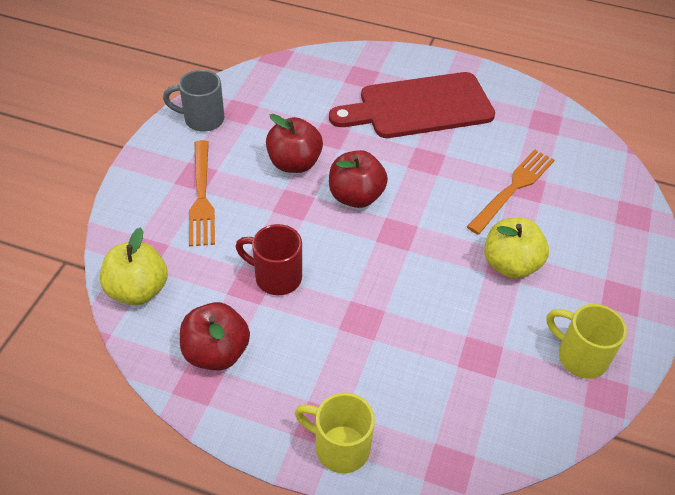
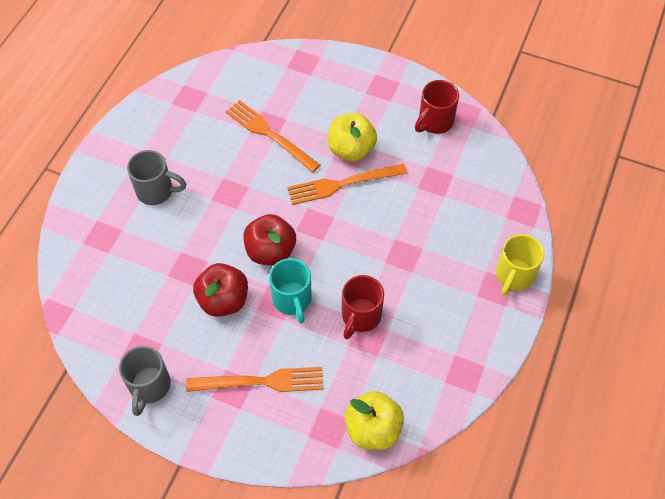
camera: 85 degrees left, 10 degrees up
(216, 352) = (437, 361): red apple -> none
(296, 217) = (292, 300): none -> turquoise mug
(419, 107) = (156, 191): red cutting board -> grey mug
(456, 257) = (342, 184): none -> orange fork
(580, 357) = (434, 122): yellow mug -> red mug

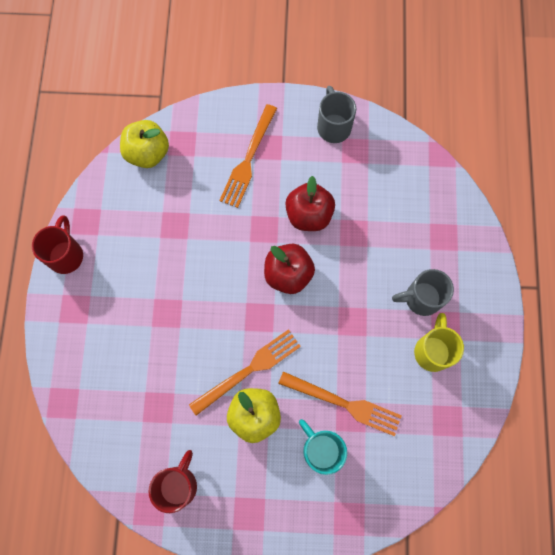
camera: 160 degrees right, 15 degrees up
(261, 381) = (248, 159): orange fork -> orange fork turned 45 degrees counterclockwise
(292, 300) = (250, 235): turquoise mug -> turquoise mug (321, 449)
(360, 316) = (187, 240): red mug -> red mug (66, 255)
(514, 276) = (60, 327): yellow mug -> yellow mug (432, 351)

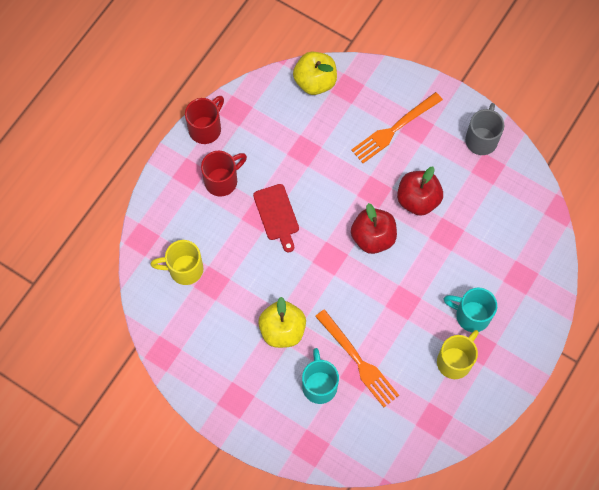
camera: 30 degrees right, 5 degrees down
(123, 409) = (184, 269): none -> yellow mug
(178, 484) = (194, 348): red mug -> red mug (222, 180)
(184, 303) = (277, 215): none -> red cutting board
(249, 370) = (298, 294): orange fork -> none
(421, 298) = (471, 315): grey mug -> turquoise mug

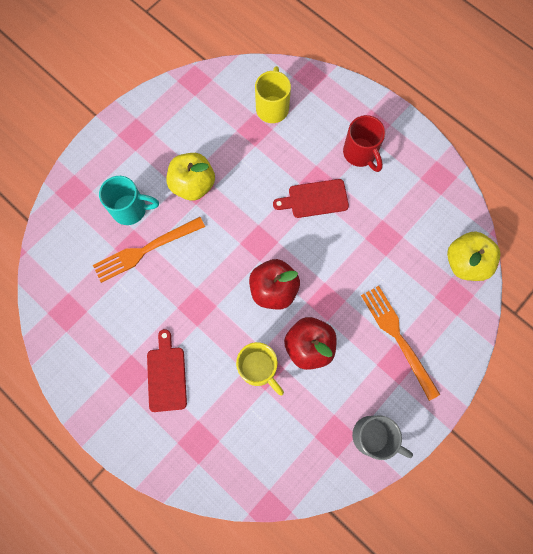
camera: 100 degrees right, 5 degrees up
(206, 128) = (420, 146): red mug -> none
(455, 361) = (122, 347): yellow mug -> yellow mug (259, 368)
(471, 315) = (166, 375): turquoise mug -> red cutting board

